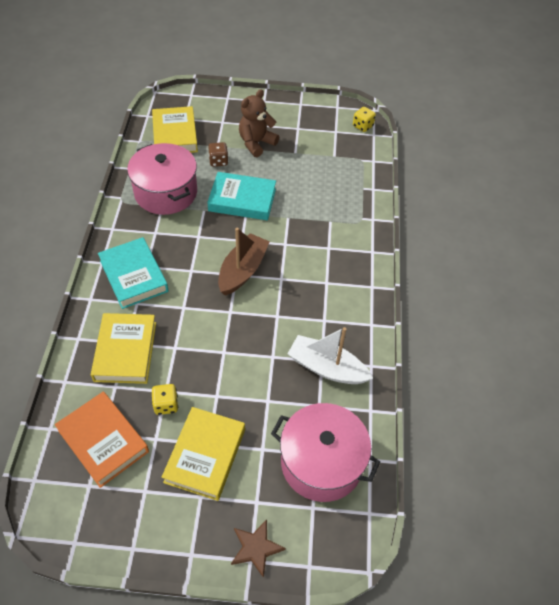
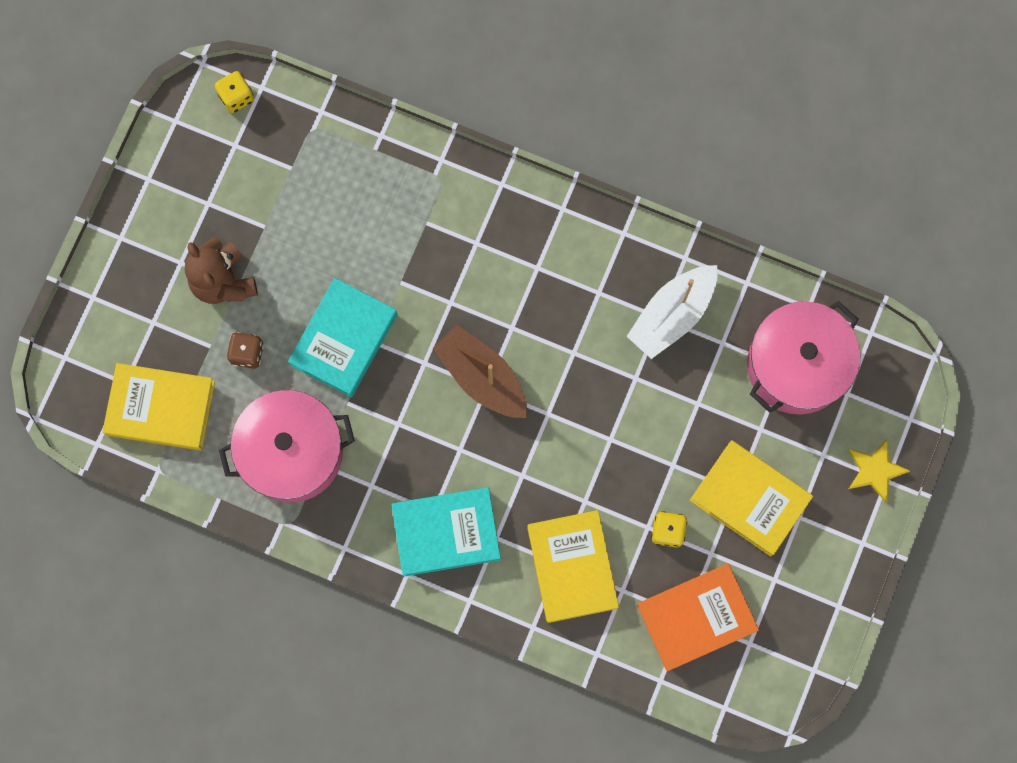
camera: 70 degrees left, 25 degrees up
(125, 351) = (572, 567): yellow book -> yellow book turned 60 degrees clockwise
(256, 548) = (875, 470): brown star -> yellow star

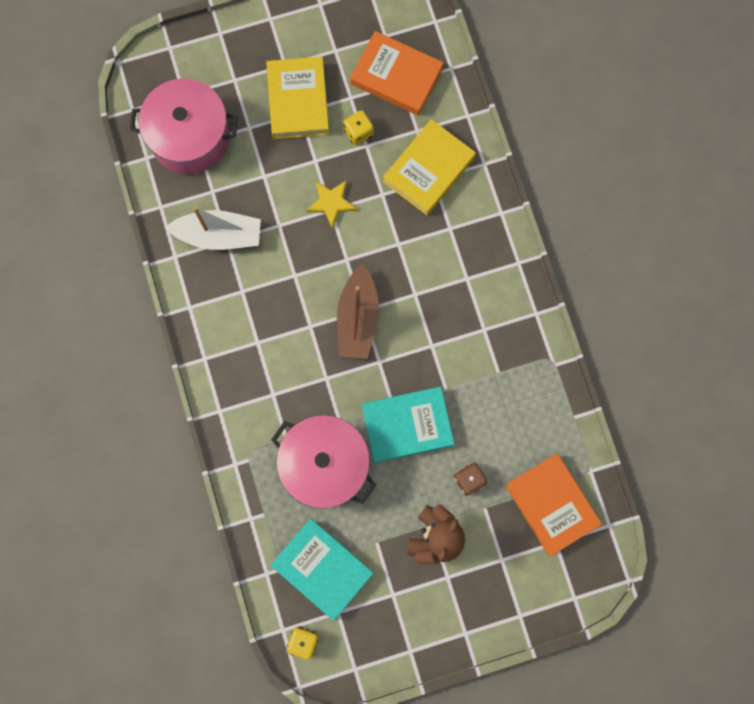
camera: 130 degrees left, 0 degrees up
(160, 408) = (551, 504): yellow book -> orange book
(292, 452) = (506, 396): pink pot -> pink pot (325, 465)
(446, 532) = (473, 260): turquoise book -> turquoise book (322, 568)
(875, 470) = (219, 44): yellow star -> yellow star (331, 203)

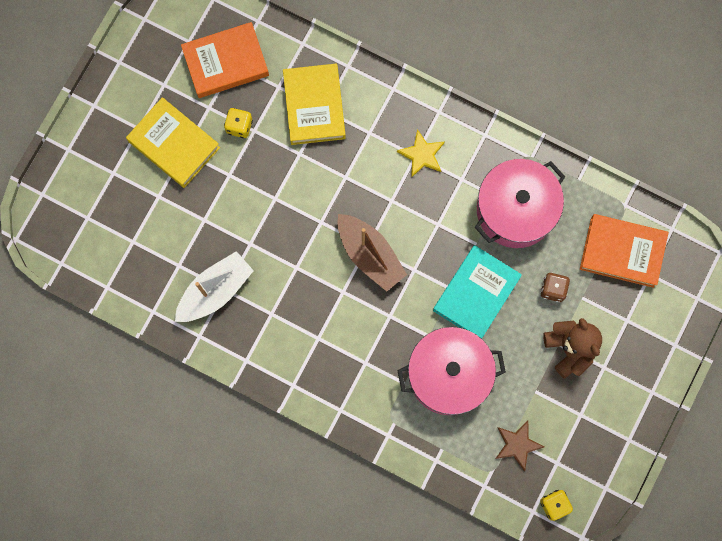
camera: 45 degrees left, 0 degrees up
(190, 137) = (123, 243): pink pot -> pink pot (515, 210)
(322, 568) = (517, 445): turquoise book -> brown star
(331, 203) = (270, 193): yellow star -> yellow star (422, 155)

